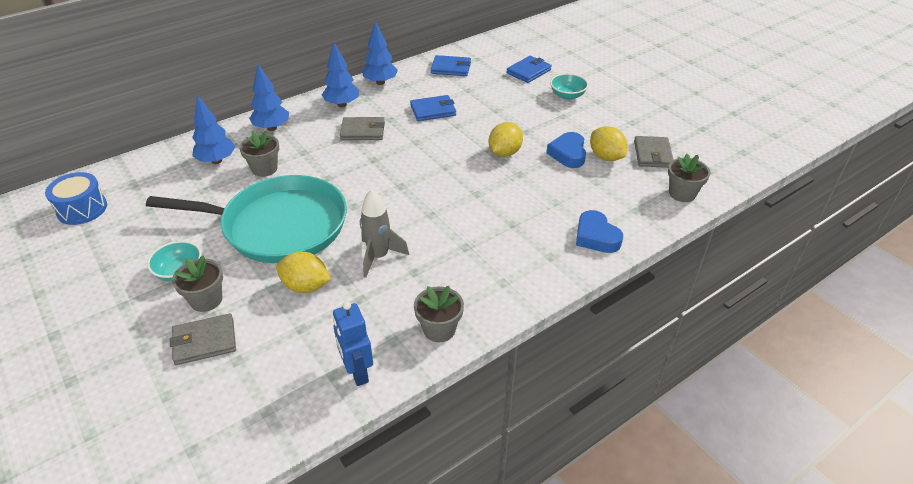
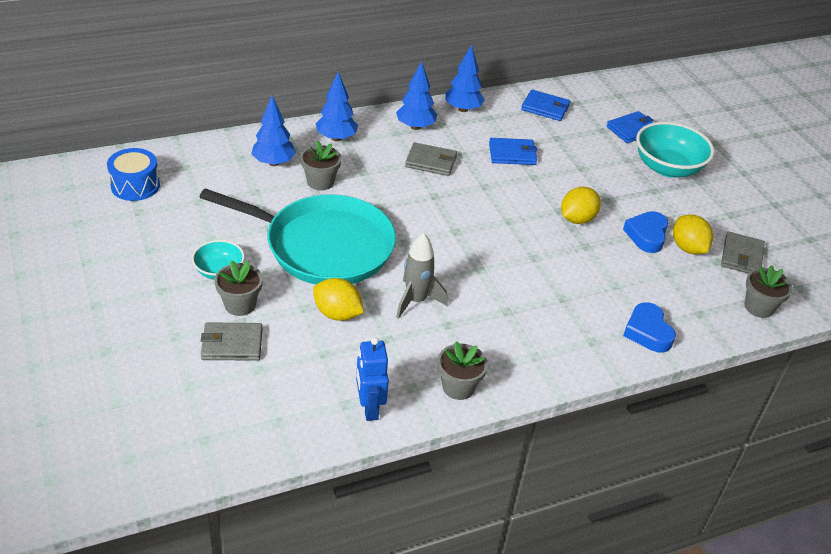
camera: 10 degrees right, 0 degrees up
(567, 96) = (667, 168): turquoise bowl -> turquoise bowl, size x1.78

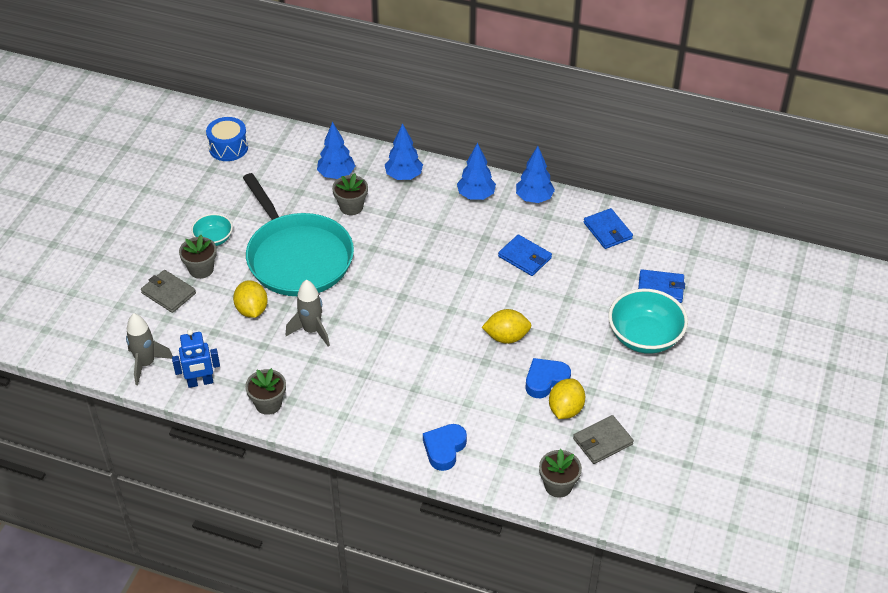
camera: 45 degrees right, 5 degrees up
(291, 425) = (146, 364): none -> grey rocket
(369, 408) = (200, 382): blue robot -> blue robot turned 135 degrees counterclockwise
(431, 162) = (451, 231): grey wallet -> none

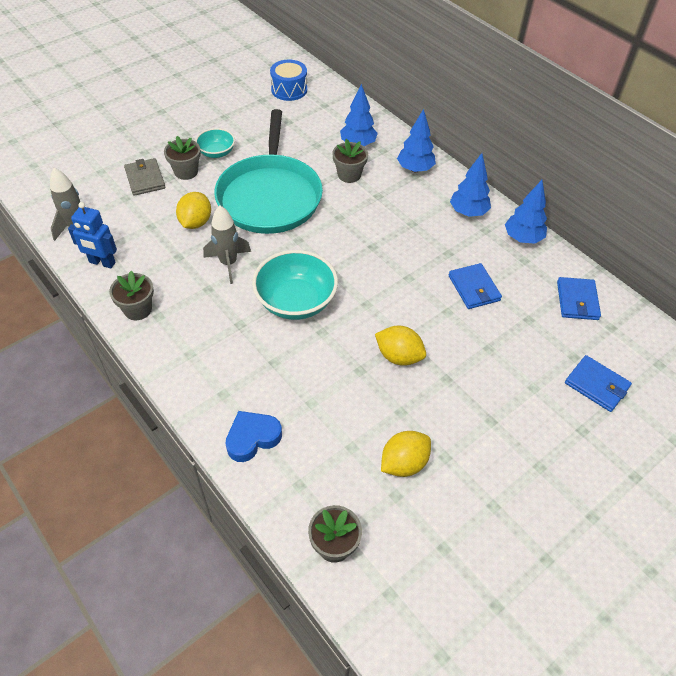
camera: 30 degrees right, 5 degrees up
(545, 380) = (405, 421): blue heart -> none
(602, 441) = (418, 522): grey wallet -> none
(644, 337) = (544, 429): turquoise bowl -> turquoise bowl (296, 302)

